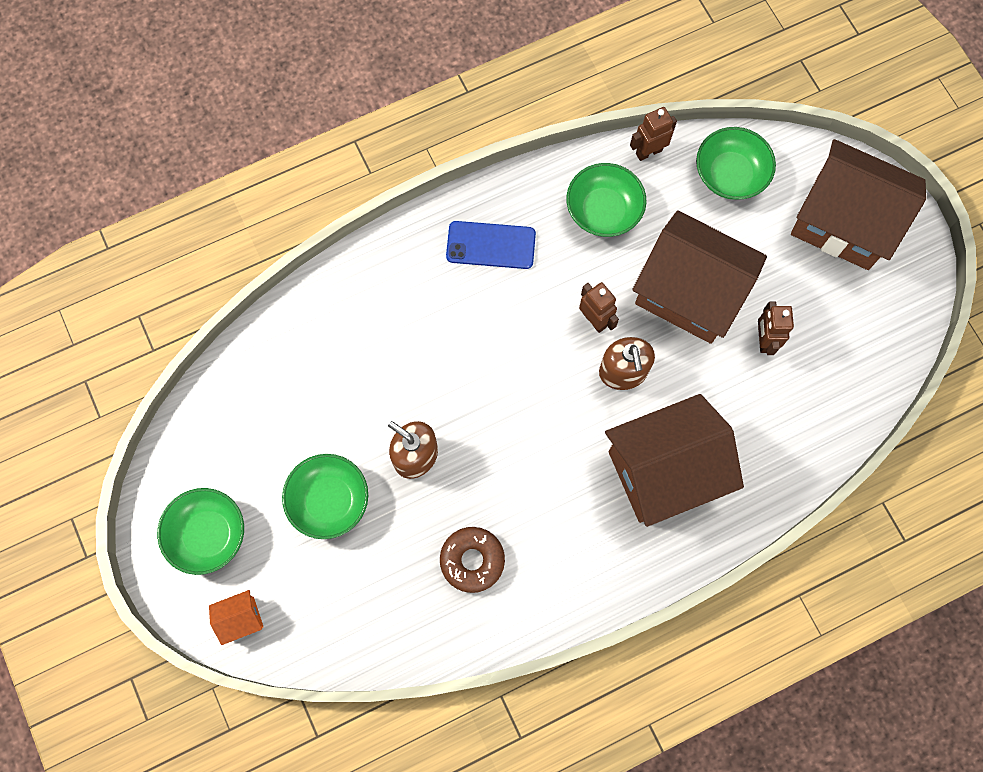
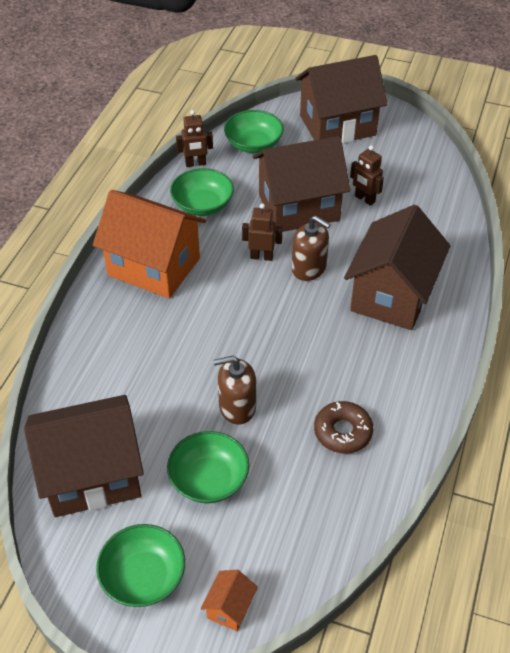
camera: 45 degrees left, 25 degrees down
(251, 413) = (92, 475): none -> brown house
(491, 245) = (154, 266): blue phone -> orange house
(648, 152) = (195, 164): brown robot -> brown robot turned 120 degrees counterclockwise

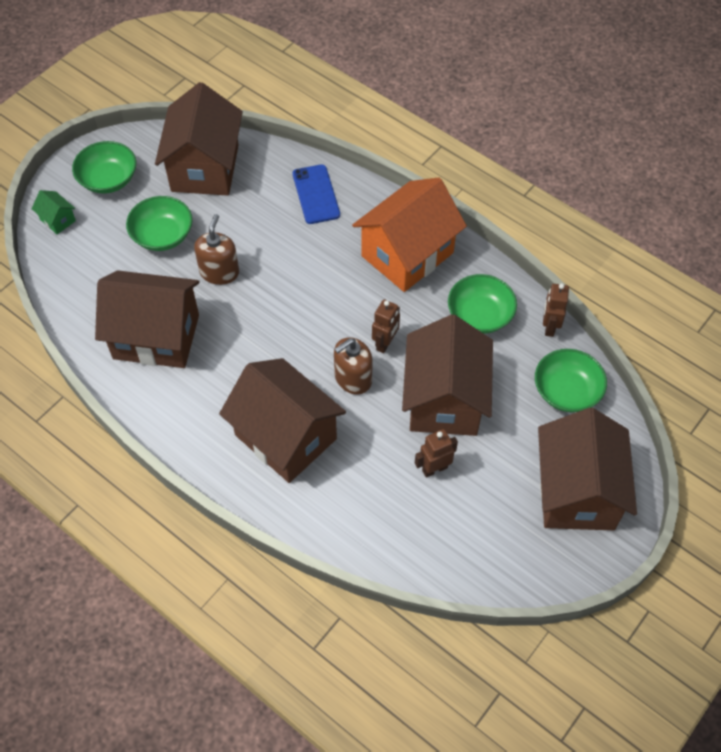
camera: 110 degrees right, 10 degrees up
(100, 357) = (316, 194): none -> blue phone
(230, 608) = (57, 220): orange house -> green house
(342, 432) = (156, 337): brown donut -> brown house

